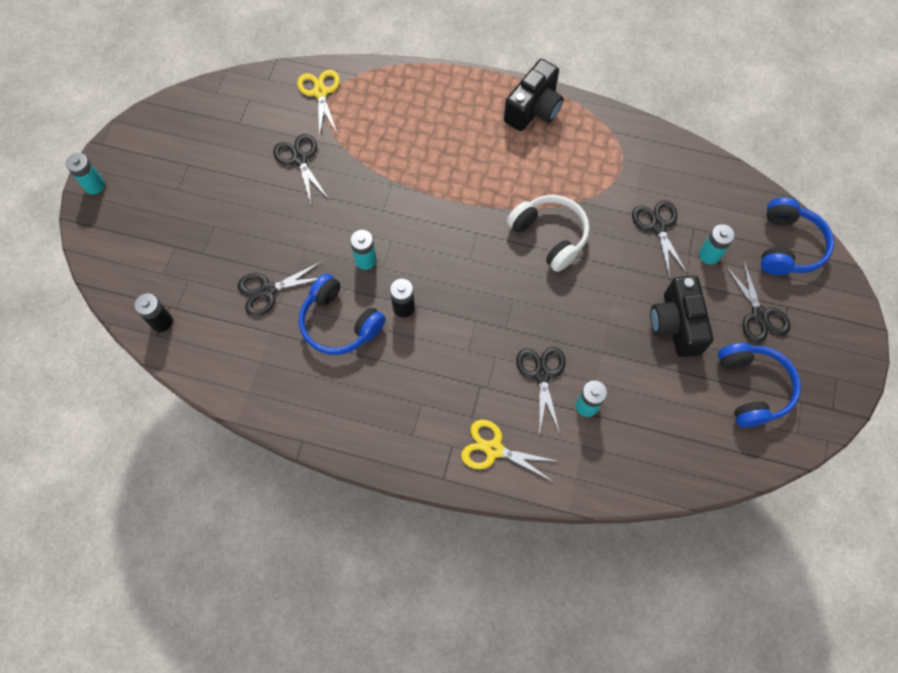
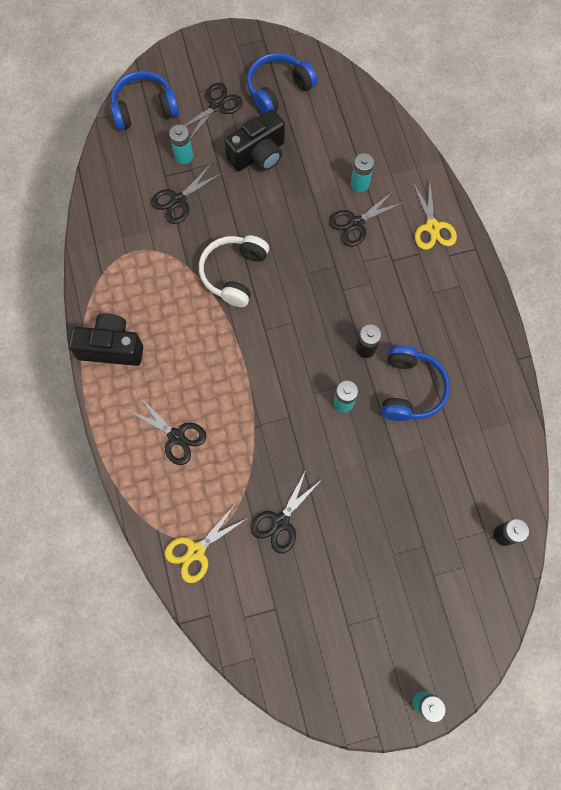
camera: 120 degrees left, 5 degrees up
(268, 291) = (420, 464): black scissors -> black scissors (176, 436)

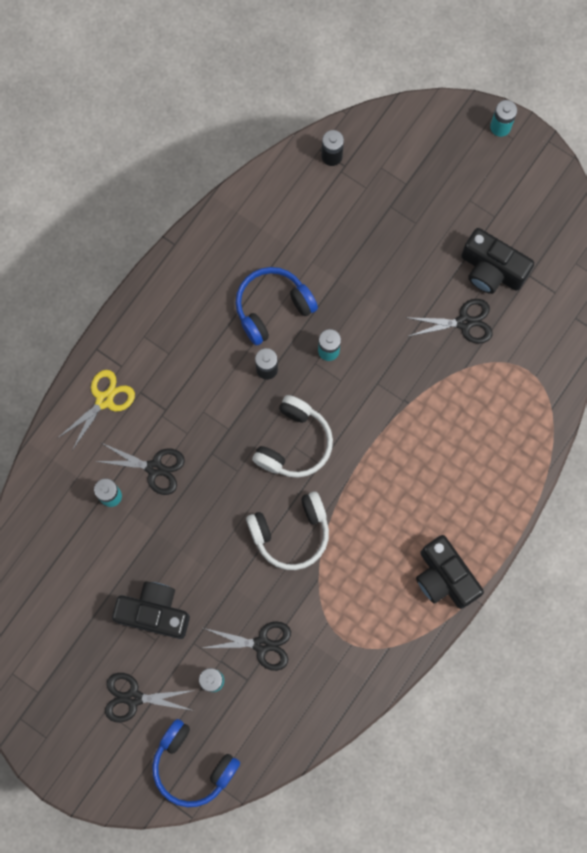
camera: 130 degrees left, 5 degrees up
(176, 436) = (469, 457): black scissors -> none
(196, 551) = (540, 366): yellow scissors -> none
(278, 90) = (68, 653): blue headphones -> none
(295, 324) = (294, 443): none -> white headphones
(305, 581) = (491, 270): none -> black camera

